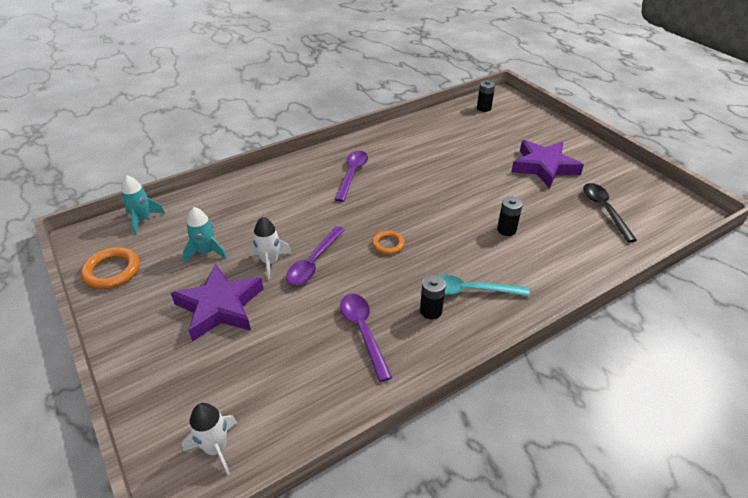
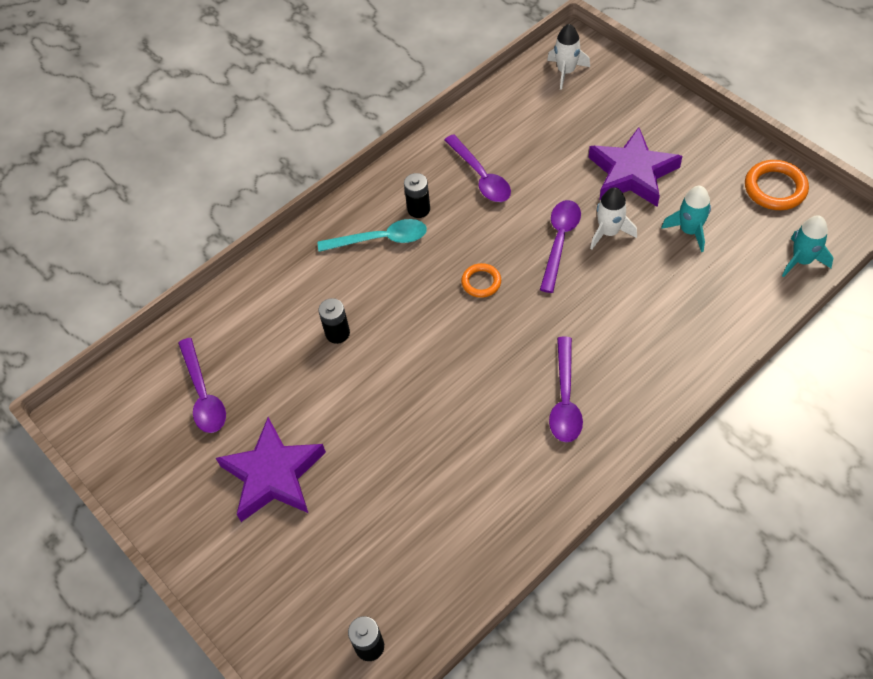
camera: 175 degrees right, 15 degrees up
(604, 210) = (203, 394): black spoon -> purple spoon

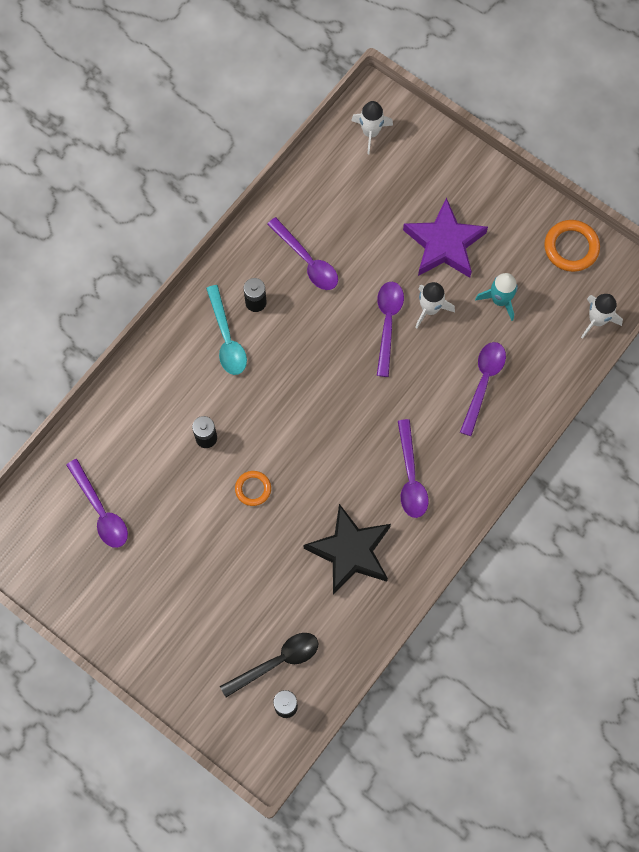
camera: 15 degrees left, 15 degrees up
(273, 475) = (178, 576): purple star -> none
(369, 590) = (277, 662): none -> black spoon
(381, 239) = (227, 338): turquoise spoon -> turquoise spoon turned 90 degrees clockwise
(481, 282) = (324, 372): orange ring -> orange ring (253, 489)
(481, 472) = (350, 551): none -> black star
(662, 310) = (483, 383): none -> purple spoon
(801, 260) = (597, 320): turquoise rocket -> white rocket

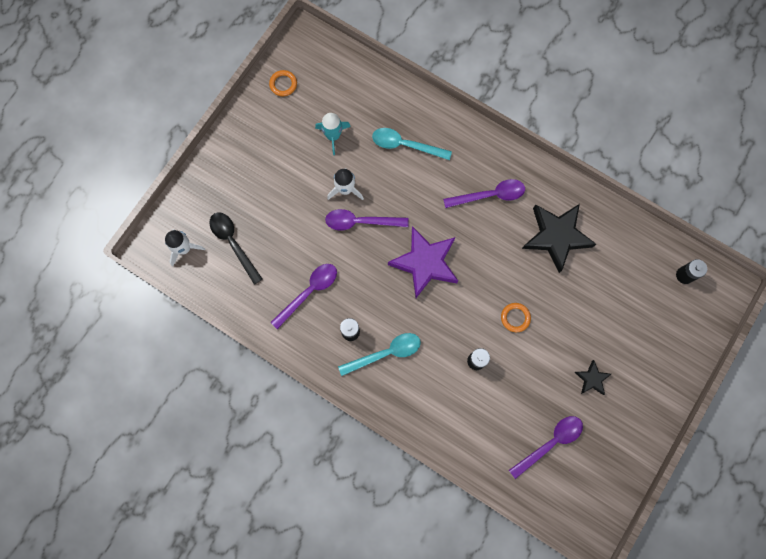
camera: 95 degrees left, 5 degrees up
(169, 570) = (592, 379): none -> black star
(277, 662) = (652, 285): black spoon -> black spoon (233, 243)
(444, 244) = (286, 181): purple star -> purple star (425, 263)
(483, 383) = (405, 145): purple spoon -> turquoise spoon
(571, 247) = (283, 84): orange ring -> orange ring, size x0.62
(597, 320) = (345, 63): white rocket -> none

